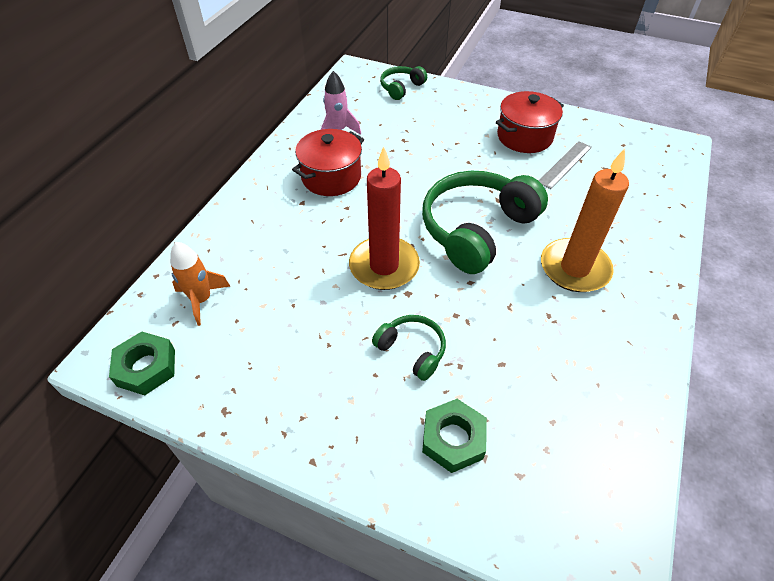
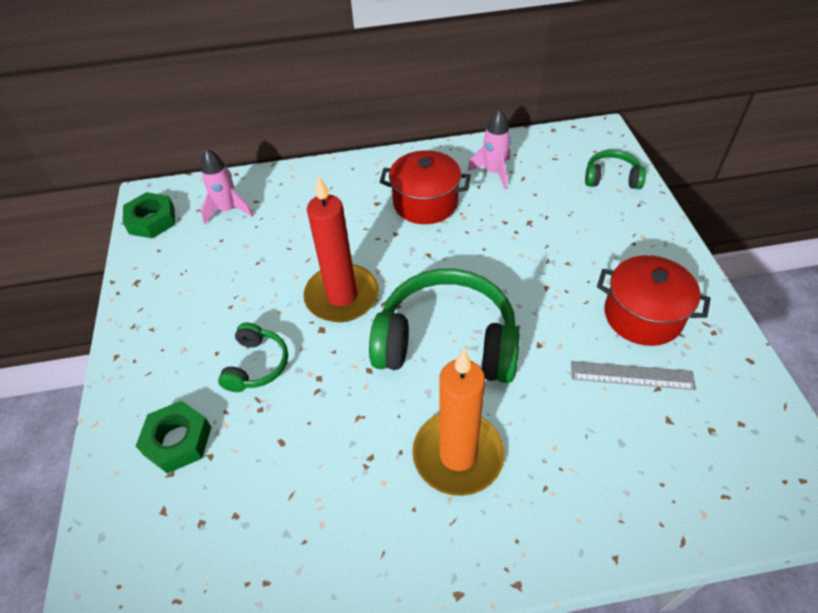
camera: 60 degrees right, 0 degrees up
(201, 300) = (228, 210): orange rocket -> pink rocket

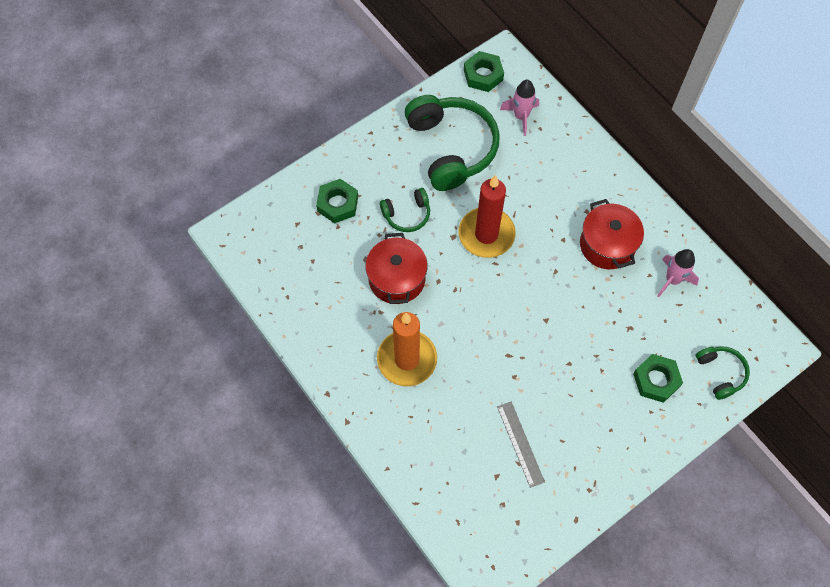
camera: 60 degrees right, 15 degrees up
(447, 342) = (485, 317): green headphones -> green headphones (451, 148)
(599, 225) = (656, 380): none -> green nut
(642, 315) = (578, 437): red pot -> red pot (397, 279)

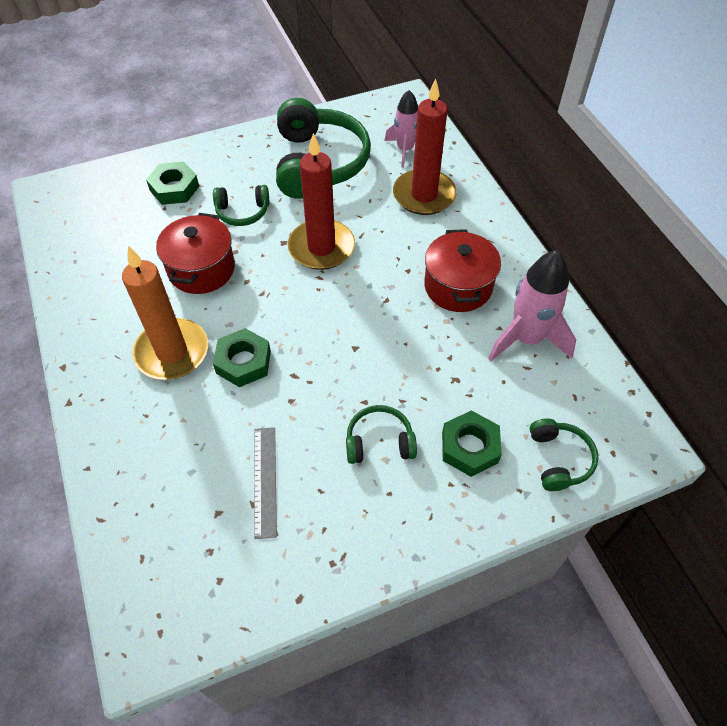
camera: 15 degrees right, 10 degrees down
(483, 75) = (379, 109): green nut -> green nut (243, 362)
(552, 161) = (424, 195): none -> red candle
(591, 393) = (379, 442): none -> green headphones
(672, 280) = (526, 339): pink rocket -> pink rocket, size x1.53

